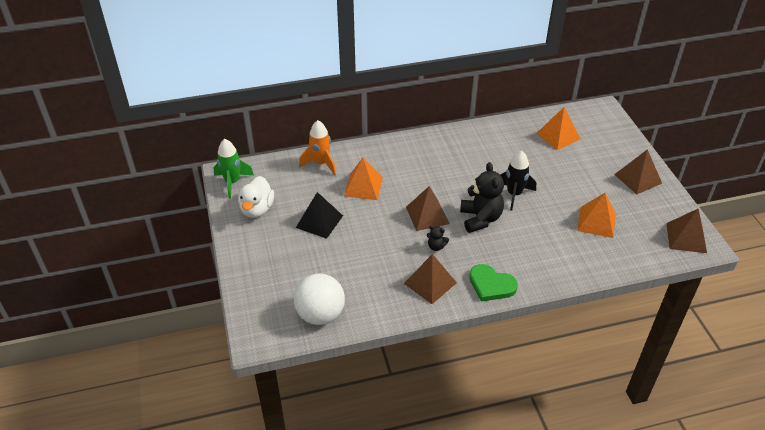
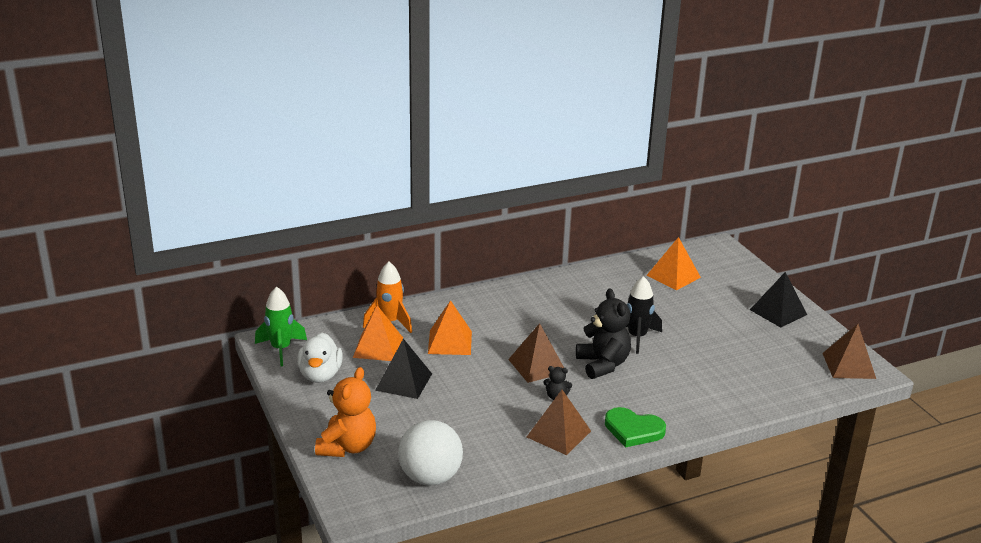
camera: 10 degrees left, 15 degrees down
(263, 279) = (347, 447): none -> orange teddy bear
(596, 222) = (741, 358): orange pyramid -> orange pyramid (378, 347)
(638, 178) = (778, 312): brown pyramid -> black pyramid

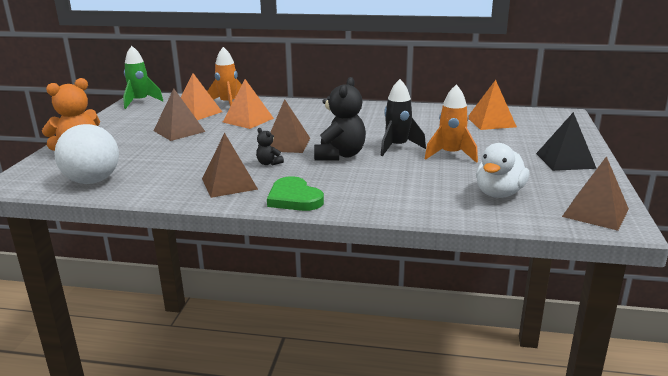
camera: 35 degrees right, 5 degrees down
(320, 375) = (137, 117): white duck -> white duck (499, 193)
(403, 382) = (179, 131): black pyramid -> brown pyramid
(690, 333) = (451, 155): none -> orange rocket

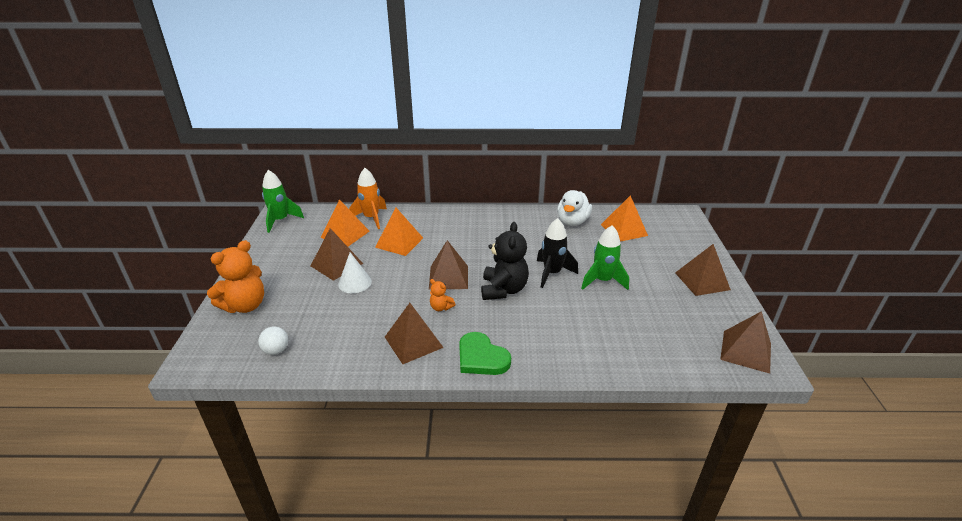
camera: 10 degrees left, 10 degrees up
(92, 181) = (276, 350): white ball -> white ball, size x0.48
(191, 143) = (355, 283): none -> white cone
(269, 163) = (441, 307): black teddy bear -> orange teddy bear
(451, 155) = (603, 281): orange rocket -> green rocket
(499, 193) = (660, 333): white duck -> white duck (572, 221)
(565, 160) = (702, 281): black pyramid -> brown pyramid

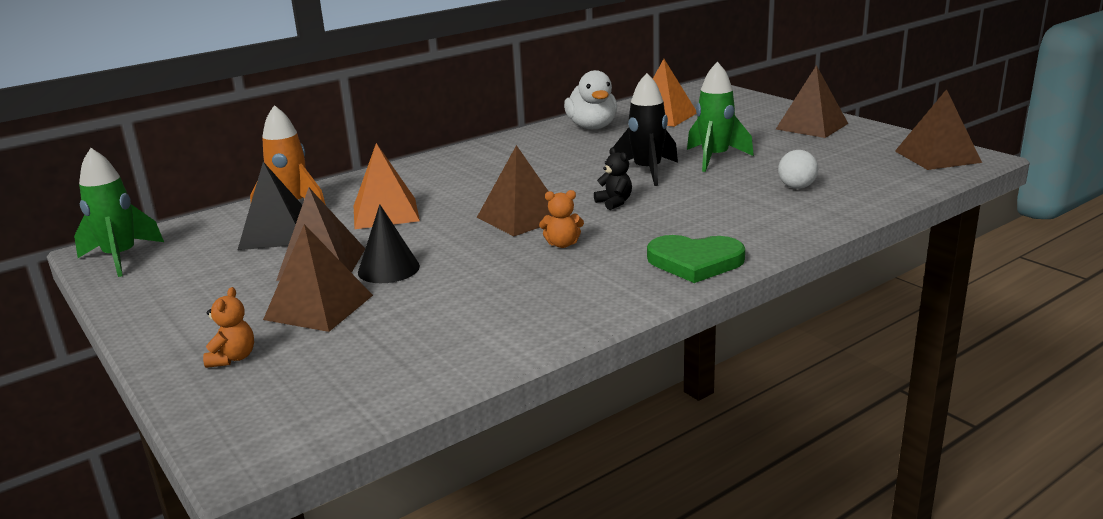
camera: 35 degrees left, 10 degrees down
(245, 305) = (233, 358): orange teddy bear -> orange teddy bear, size x0.47
(276, 350) = (387, 375): white ball -> white ball (796, 187)
(345, 234) = (277, 233): orange pyramid -> black pyramid
(355, 283) = (388, 269): white cone -> black cone
(413, 342) = (584, 284): brown pyramid -> brown pyramid (319, 307)
(503, 290) = (614, 203): black teddy bear -> black teddy bear, size x0.47

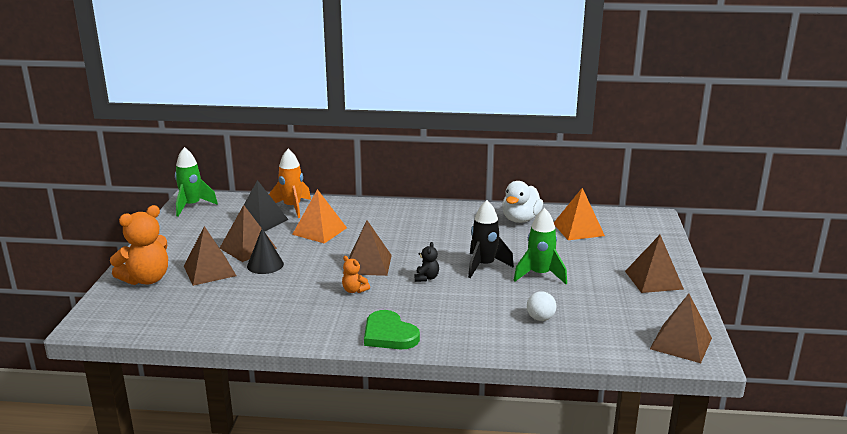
camera: 40 degrees right, 0 degrees up
(233, 358) = (146, 279): orange teddy bear -> orange teddy bear, size x2.12

